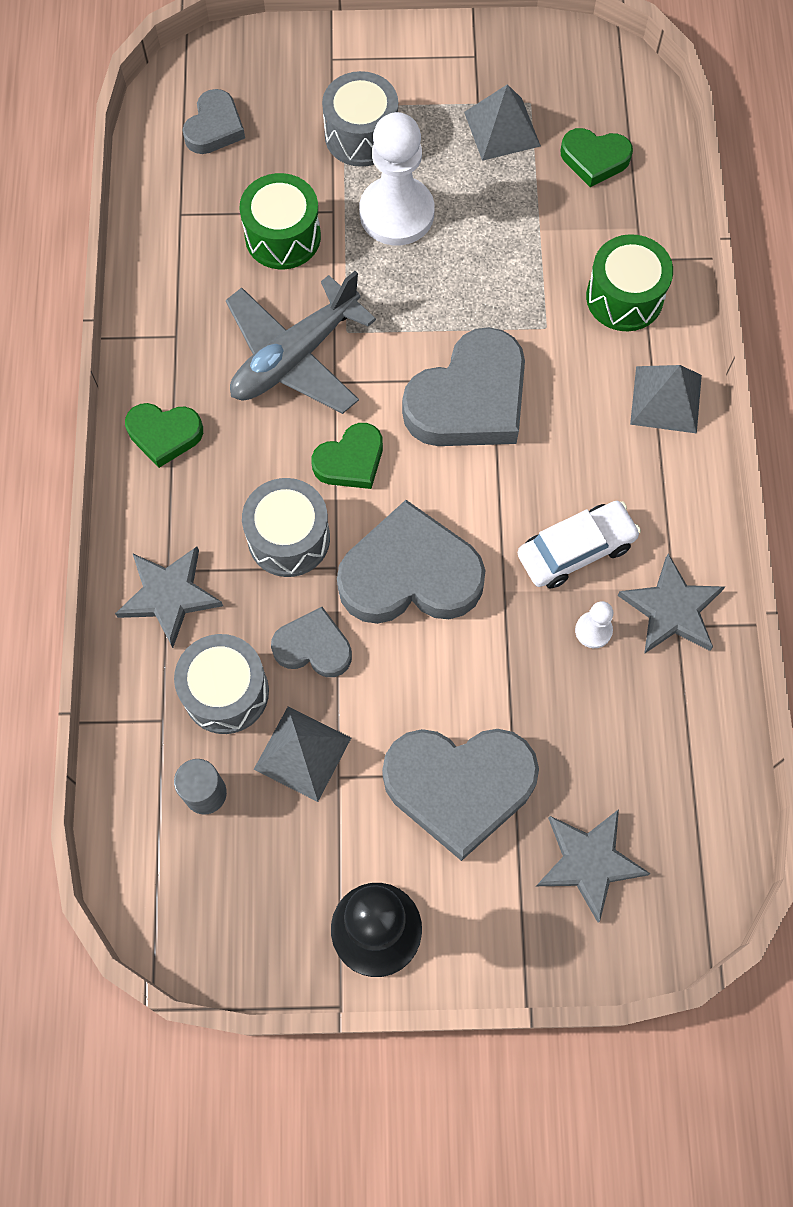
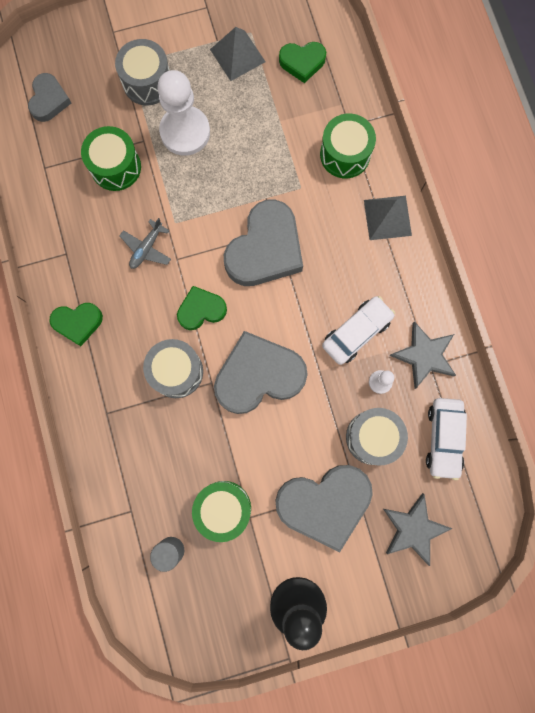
camera: 15 degrees left, 10 degrees up
(169, 595) = (112, 429): grey star -> none
(226, 692) = (165, 482): grey drum -> grey drum (372, 437)
(295, 356) = (146, 248): grey plane -> grey plane, size x0.50
(302, 753) = (223, 508): grey pyramid -> green drum
(313, 647) = (211, 439): grey heart -> none
(350, 461) = (201, 310): green heart -> green heart turned 150 degrees counterclockwise
(671, 739) = (443, 438): none -> white car

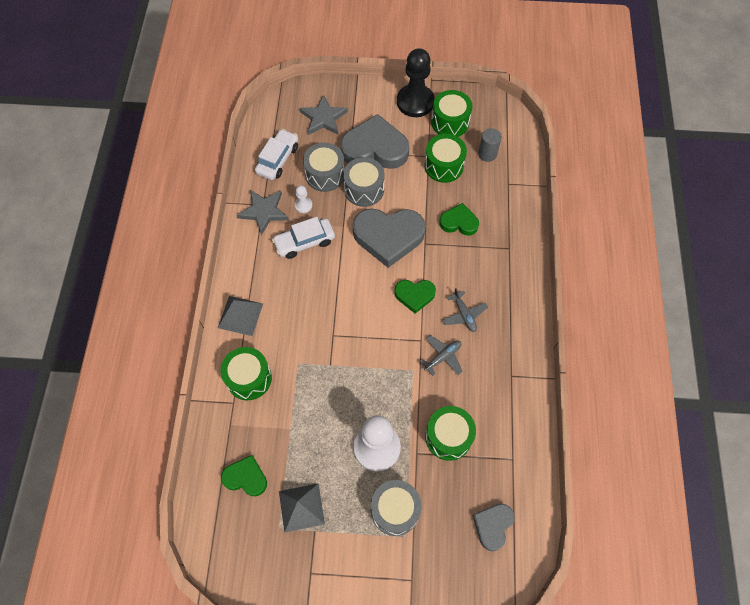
camera: 160 degrees left, 15 degrees down
(78, 323) = (514, 318): green heart -> green heart (459, 222)
(137, 306) = (464, 314): none -> grey plane
(176, 371) = (448, 259): grey drum -> grey drum (364, 189)
(238, 587) = (450, 122): none -> green drum
(265, 249) = (347, 324): grey heart -> none

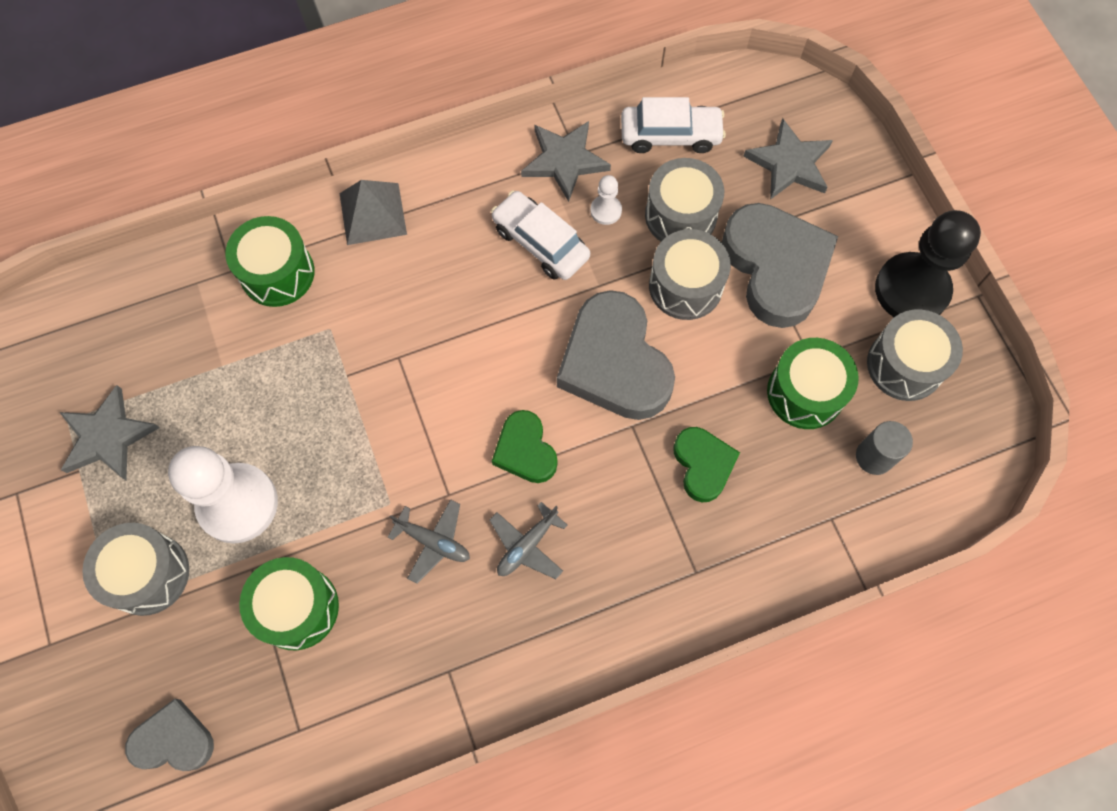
camera: 65 degrees right, 5 degrees up
(246, 477) = (125, 341): green heart -> none
(301, 507) = (107, 436): grey pyramid -> grey star
(450, 122) = (905, 365): green drum -> grey drum

